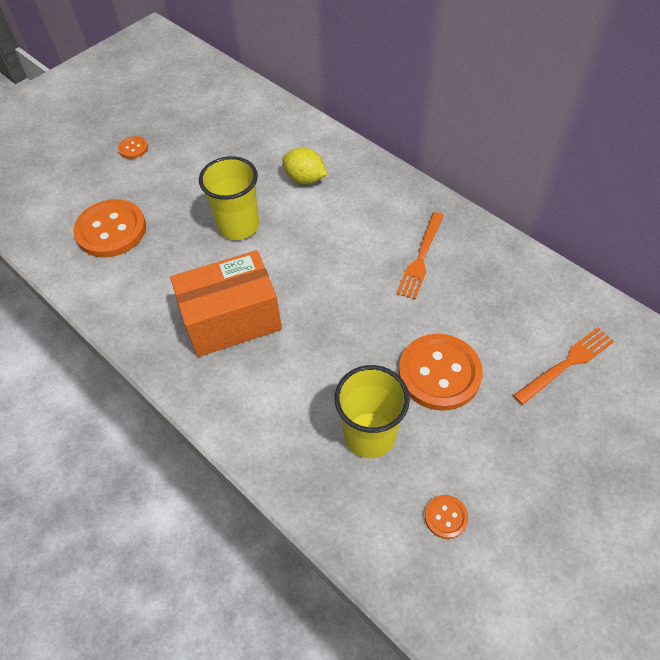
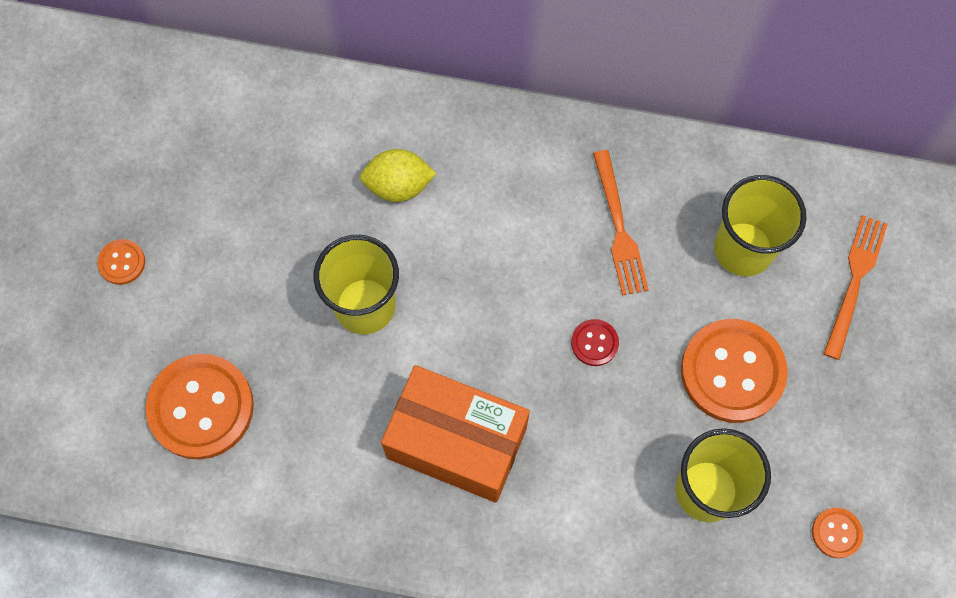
camera: 35 degrees left, 15 degrees up
(232, 320) = (456, 443): orange box -> orange box turned 75 degrees clockwise
(358, 310) = (594, 343): none -> red button
(497, 307) = (743, 249): none -> yellow cup

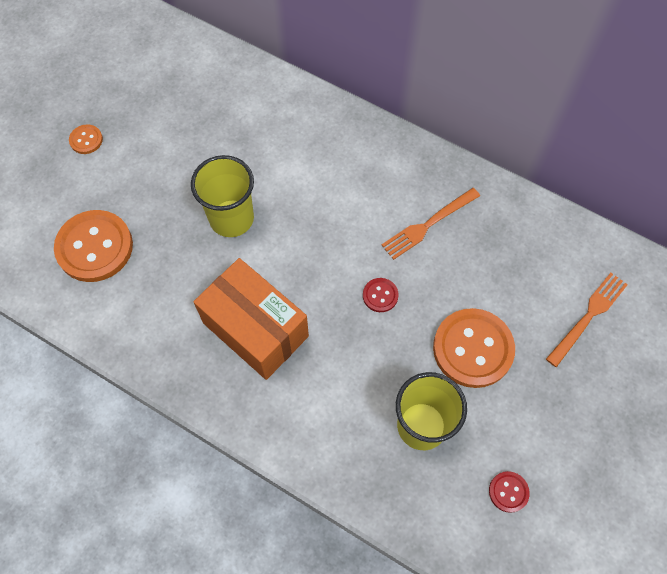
camera: 20 degrees right, 5 degrees down
(398, 186) = (287, 149): yellow lemon -> none
(619, 228) = (428, 224): orange fork -> orange fork turned 45 degrees clockwise
(743, 249) = (513, 267): yellow cup -> none
(836, 533) = (508, 492): orange button -> red button

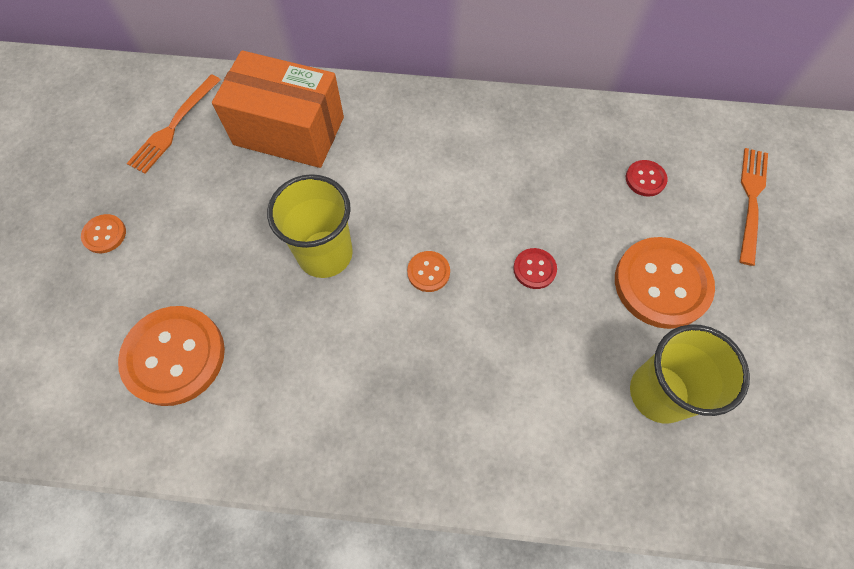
camera: 25 degrees left, 0 degrees up
(255, 329) = (418, 368): orange box -> orange box (289, 131)
(299, 264) = (428, 272): none -> orange button
(428, 224) = (541, 173): orange fork -> orange fork (174, 126)
(508, 492) = (789, 423): red button -> red button (645, 179)

